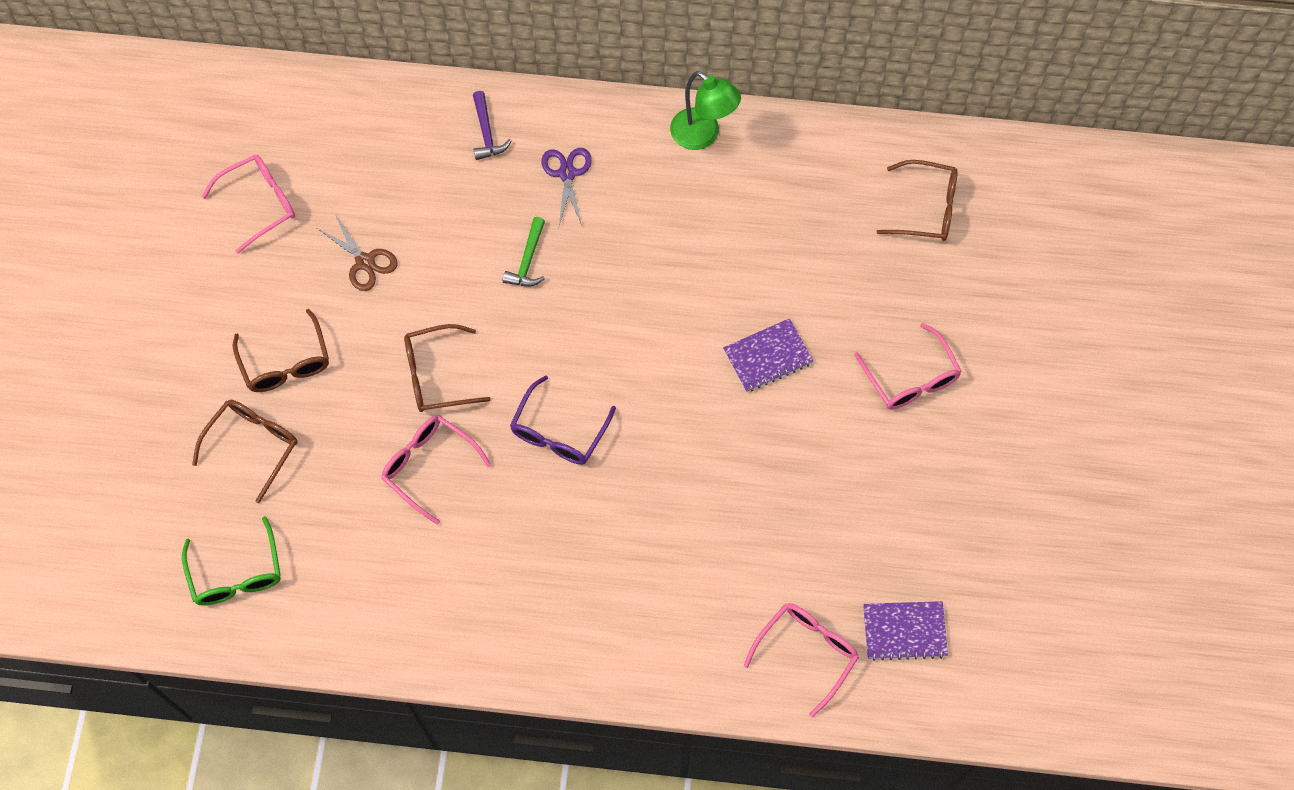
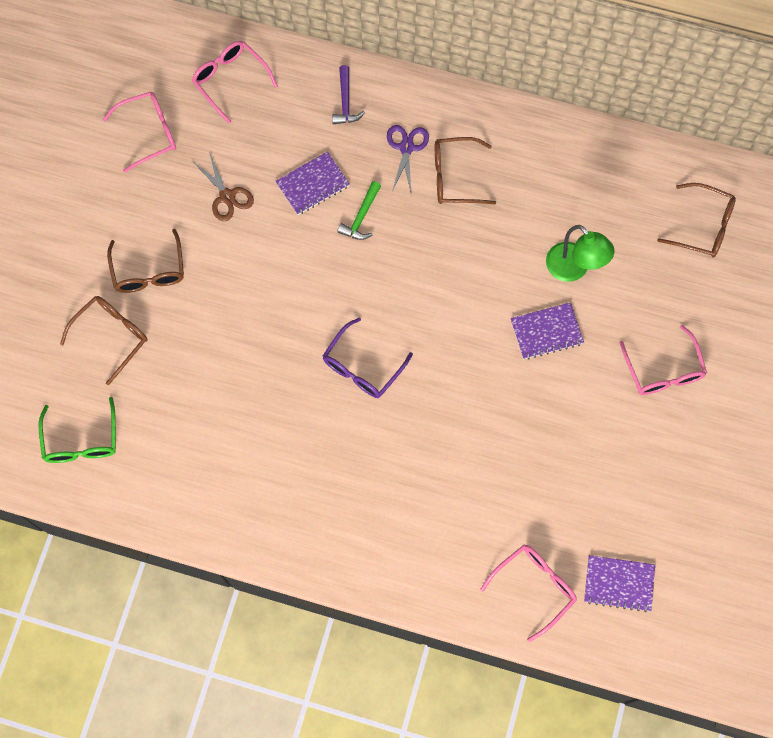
camera: 10 degrees right, 5 degrees up
(429, 467) = (251, 378): pink glasses -> pink glasses (230, 81)
(437, 375) = (271, 302): brown glasses -> brown glasses (456, 177)
(464, 232) = (312, 184): none -> purple notebook
(703, 136) = (525, 133): green lamp -> green lamp (573, 269)

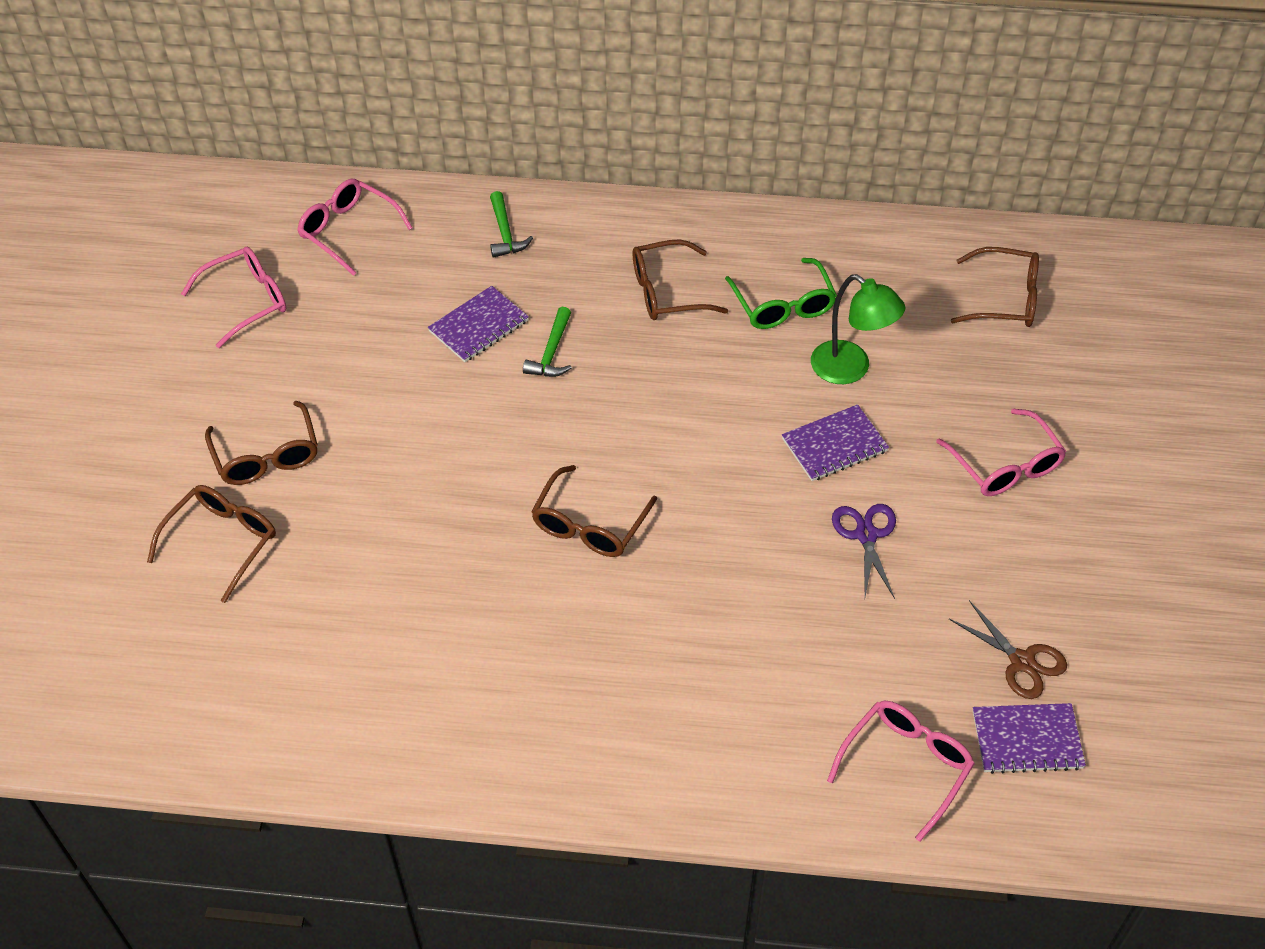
camera: 10 degrees left, 20 degrees down
(81, 439) = (191, 680): green glasses -> green glasses (782, 304)
(227, 196) = (364, 355): brown scissors -> brown scissors (1022, 661)
(345, 102) = (505, 233): purple hammer -> green hammer
(363, 366) = (590, 524): purple glasses -> brown glasses
(406, 148) = (595, 270): purple scissors -> purple scissors (866, 535)

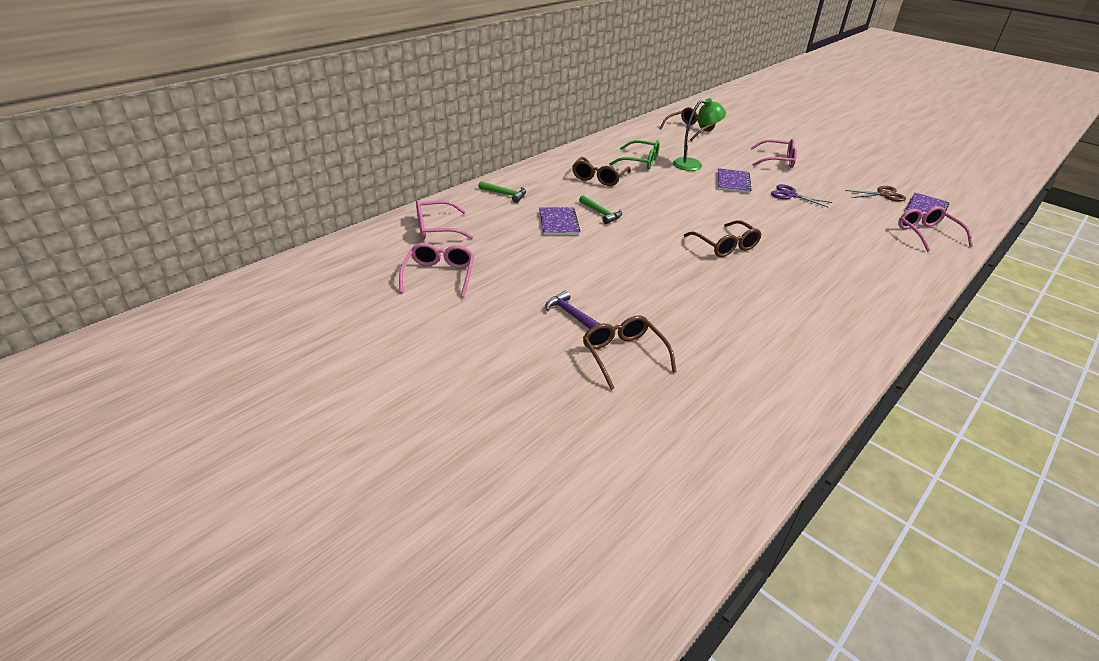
camera: 55 degrees left, 15 degrees down
(266, 455) = (570, 314): brown glasses -> purple hammer

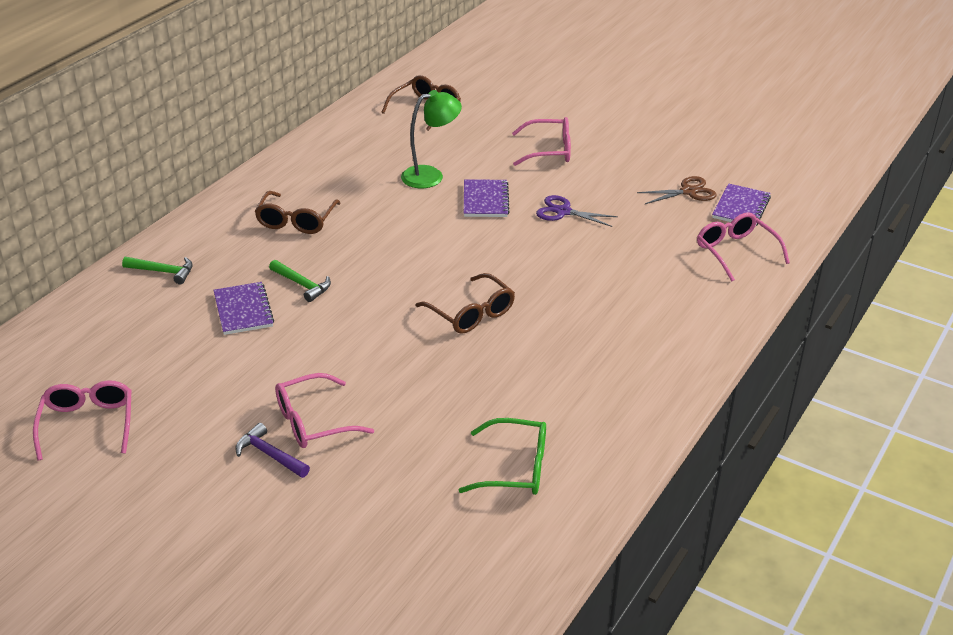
camera: 10 degrees left, 0 degrees up
(437, 228) = (72, 347): pink glasses -> pink glasses (314, 421)
(624, 356) = (340, 504): brown glasses -> none
(639, 161) = (353, 182): green glasses -> green glasses (514, 468)

